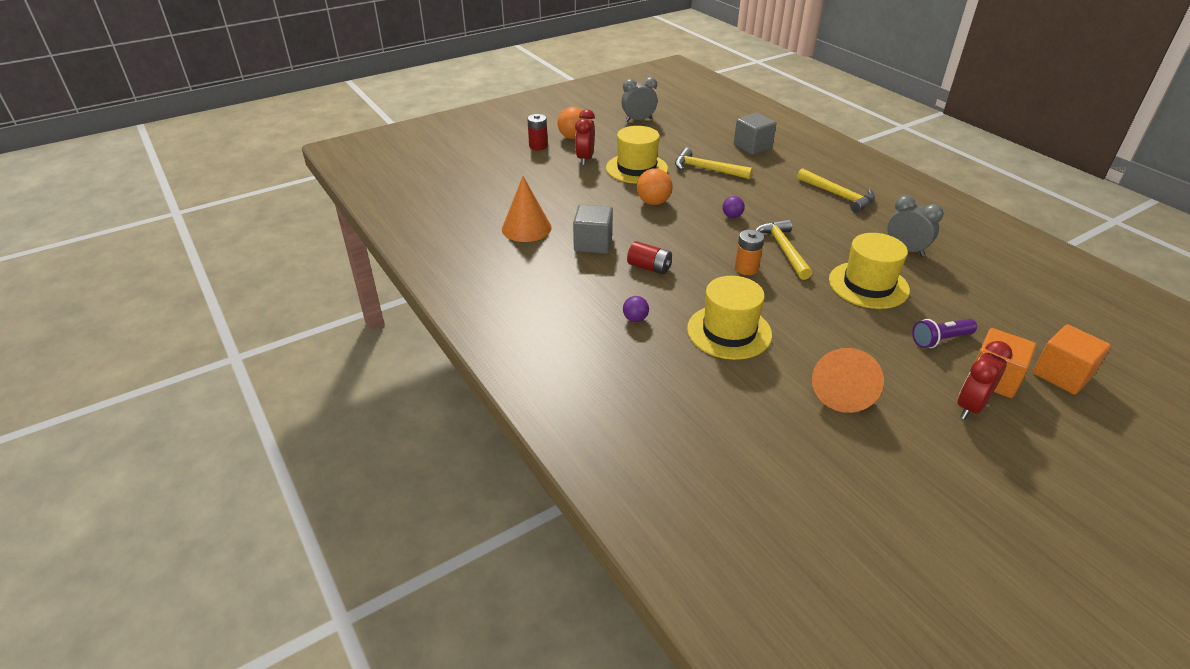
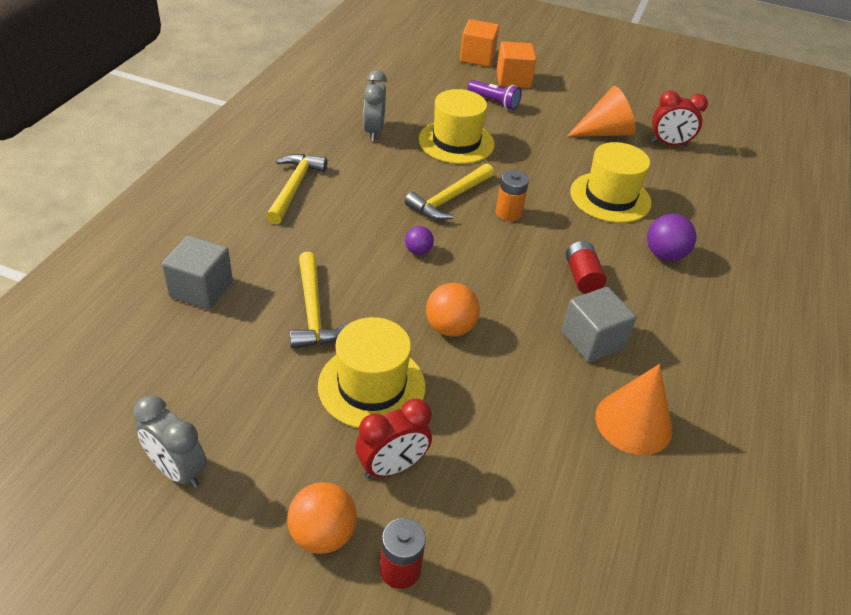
camera: 130 degrees left, 5 degrees up
(635, 319) = (664, 255): purple ball -> purple ball, size x1.68
(970, 407) = (554, 85): red clock -> red clock (669, 144)

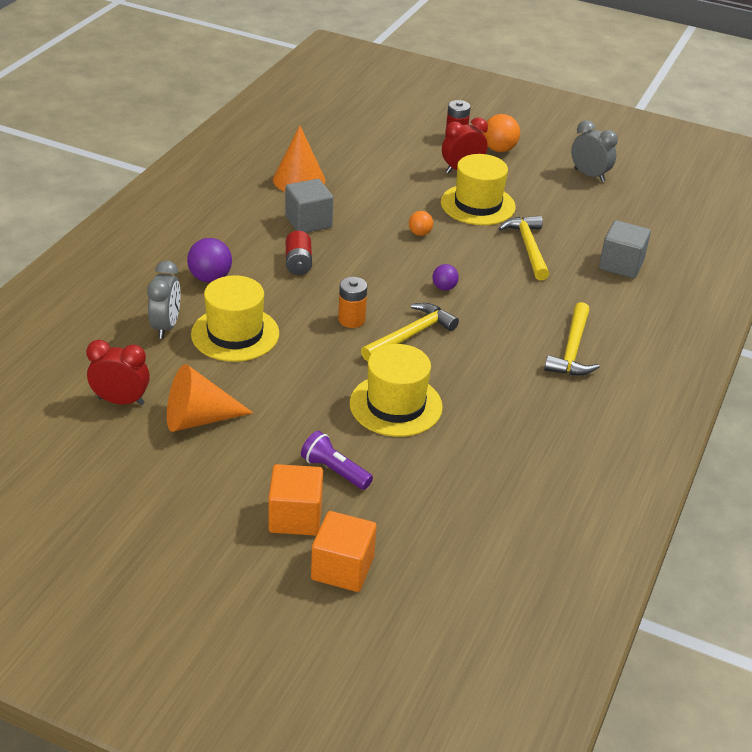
camera: 175 degrees left, 5 degrees down
(374, 131) = (497, 421): grey clock -> grey clock (166, 326)
(450, 328) = (420, 233): orange ball -> orange ball, size x0.60

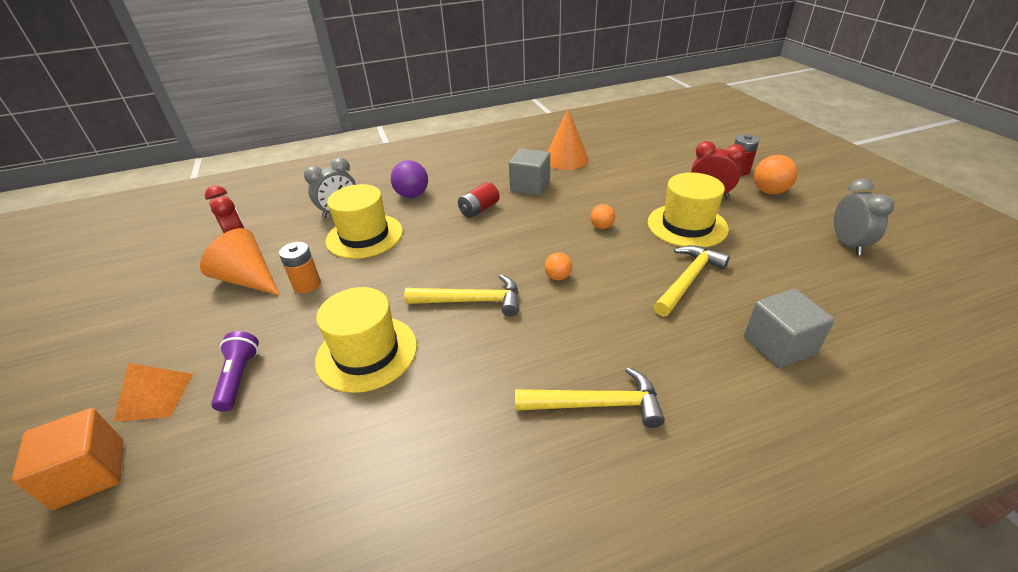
camera: 50 degrees right, 0 degrees up
(295, 517) = (155, 396): orange cube -> orange pyramid
(351, 320) = (449, 265): orange battery -> orange battery (307, 284)
(444, 288) = (558, 277): purple ball -> orange ball
(572, 350) = (596, 404): yellow hammer -> yellow hammer turned 150 degrees counterclockwise

